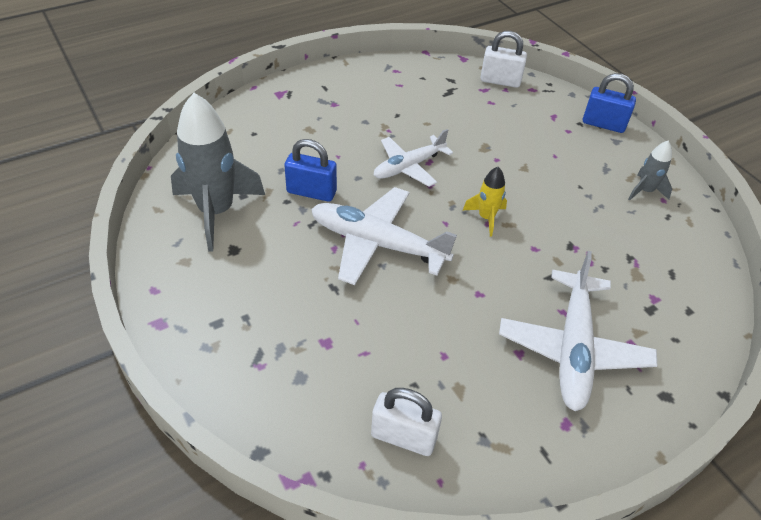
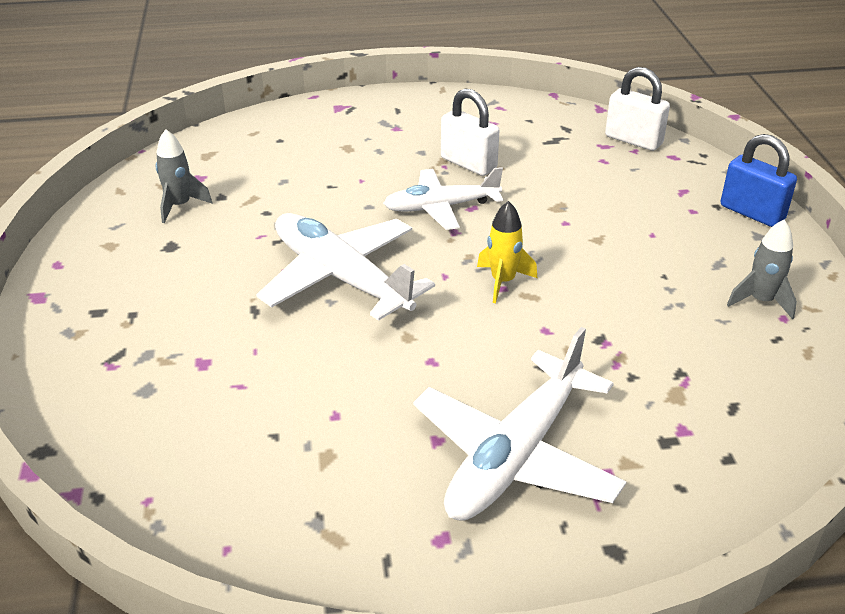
camera: 25 degrees right, 10 degrees down
(216, 211) = (180, 206): grey rocket -> grey rocket, size x0.49
(311, 192) = (302, 209): blue padlock -> none
(403, 437) = (218, 486): white padlock -> white padlock (468, 164)

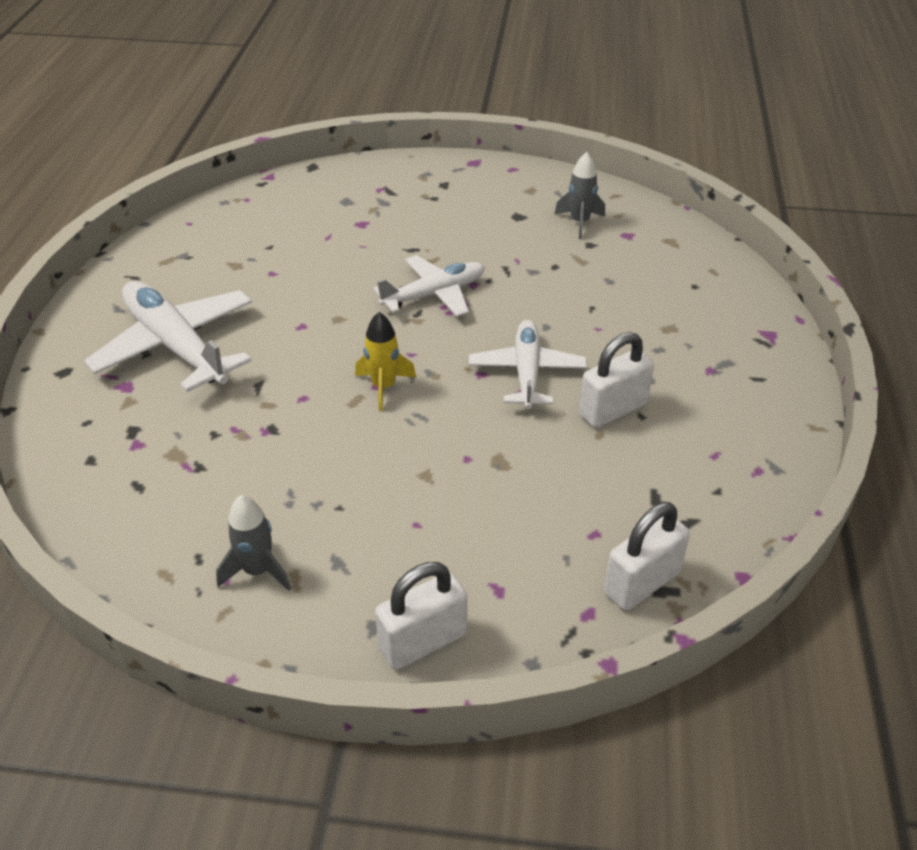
camera: 105 degrees right, 5 degrees up
(341, 278) = (434, 295): white plane -> white plane, size x0.66
(752, 213) = (423, 642): blue padlock -> white padlock

